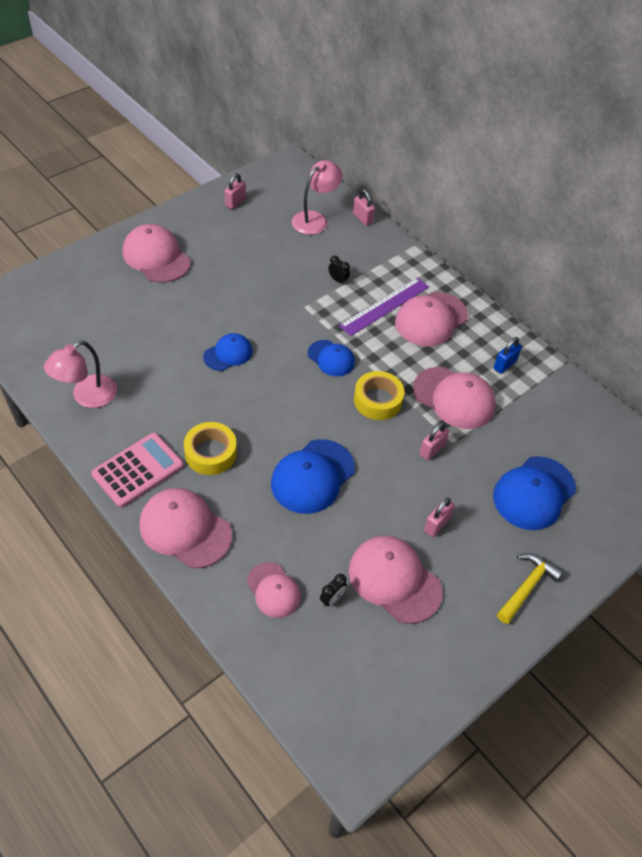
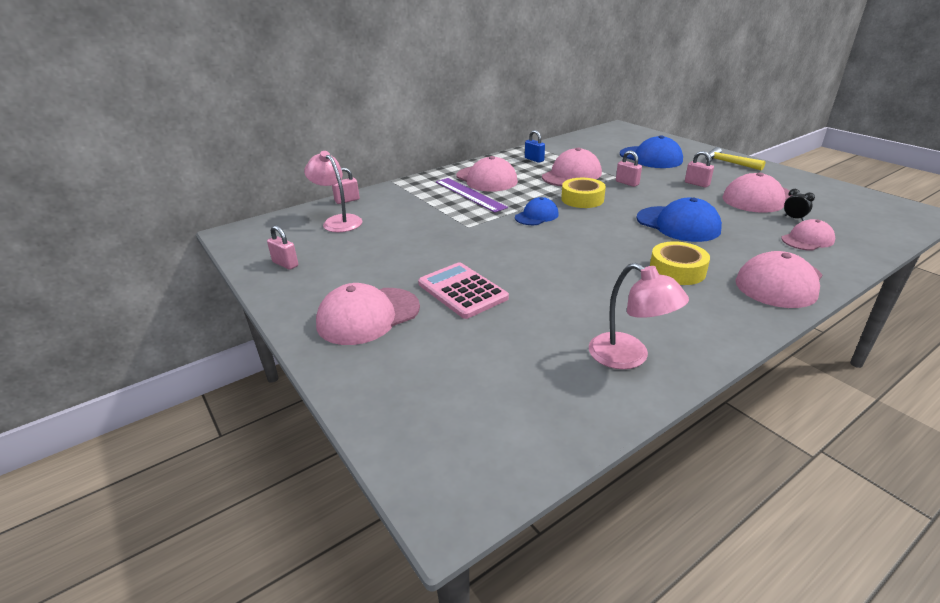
camera: 80 degrees left, 20 degrees down
(138, 470) = (723, 312): pink calculator -> pink calculator (462, 291)
(228, 354) = (538, 264): blue cap -> none
(338, 280) = (433, 212): black clock -> none

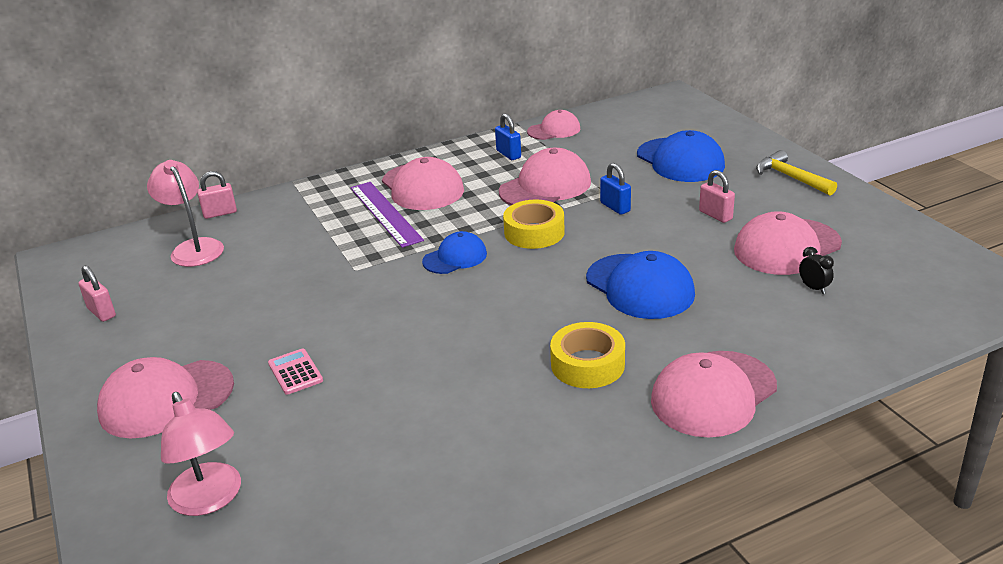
camera: 10 degrees right, 0 degrees up
(462, 291) = (295, 372): pink calculator -> pink calculator, size x0.55
(627, 183) = (615, 207): pink padlock -> blue padlock
(629, 357) = (443, 488): pink lamp -> pink lamp (210, 499)
(807, 239) = (805, 327): pink cap -> pink cap (554, 130)

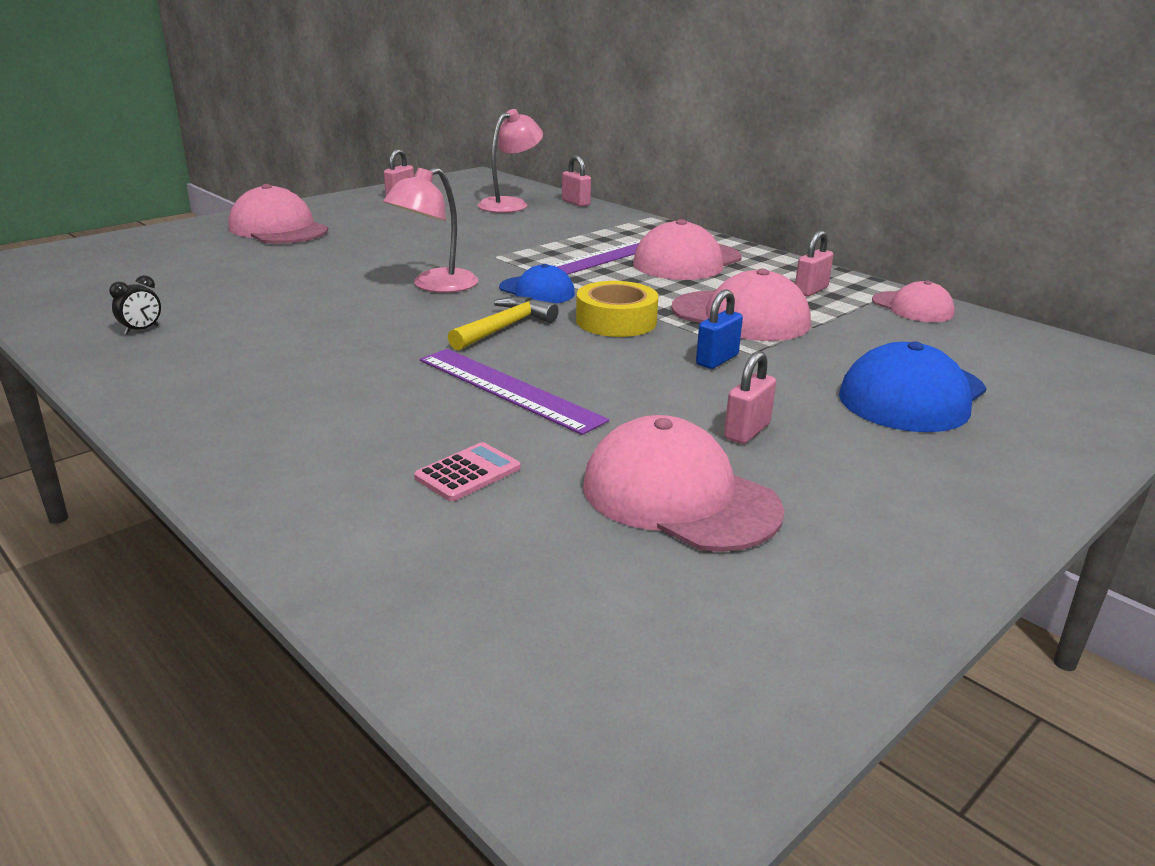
camera: 70 degrees right, 5 degrees down
(210, 499) = (142, 258): pink lamp -> pink lamp (435, 286)
(295, 372) = (314, 258): pink calculator -> pink calculator (468, 473)
(508, 154) = (811, 290): blue padlock -> pink padlock
(587, 364) = (324, 372): yellow tape -> none
(640, 287) = (508, 389): blue cap -> purple ruler
(713, 394) = (254, 450): pink cap -> none
(791, 177) = (952, 496): yellow hammer -> yellow hammer (504, 328)
(813, 288) = (551, 525): black clock -> black clock (141, 330)

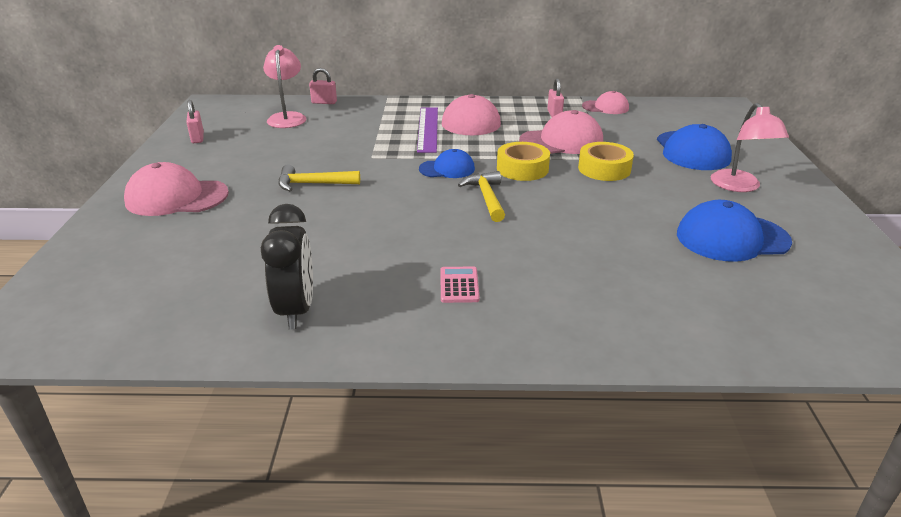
camera: 45 degrees left, 5 degrees up
(141, 330) = (296, 310): black clock -> black clock, size x2.29
(391, 257) = (313, 184): none -> yellow hammer
(435, 286) = (389, 190): pink lamp -> pink lamp (739, 186)
(468, 473) = (654, 276): pink calculator -> pink calculator (459, 285)
(508, 389) = (570, 229): purple ruler -> none
(679, 497) = (732, 238): pink cap -> blue cap
(717, 360) = (604, 169): blue padlock -> yellow tape
(747, 431) = (686, 197): pink padlock -> none

